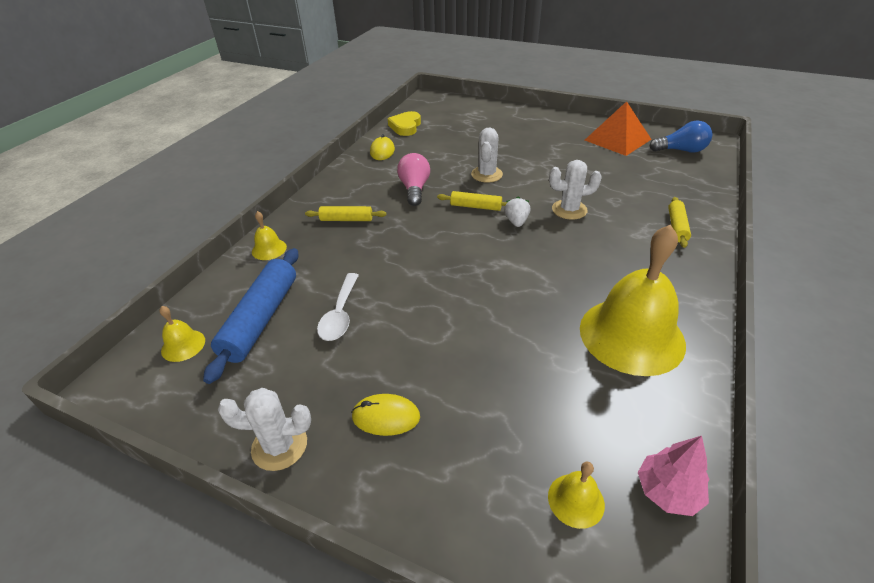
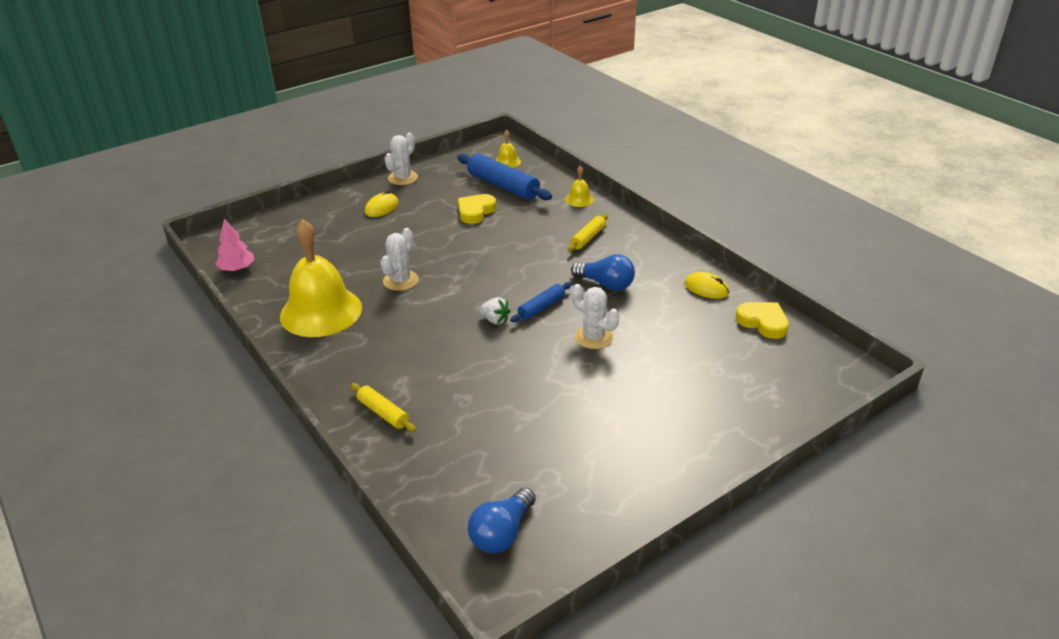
camera: 120 degrees right, 5 degrees down
(340, 314) = (475, 211): white spoon -> yellow heart
(414, 189) = (606, 284): pink light bulb -> blue light bulb
(476, 207) = (541, 307): yellow rolling pin -> blue rolling pin
(569, 210) = (480, 360): white cactus -> white cactus (400, 280)
(576, 500) = (271, 242): yellow bell -> none
(617, 139) = (584, 489): orange pyramid -> none

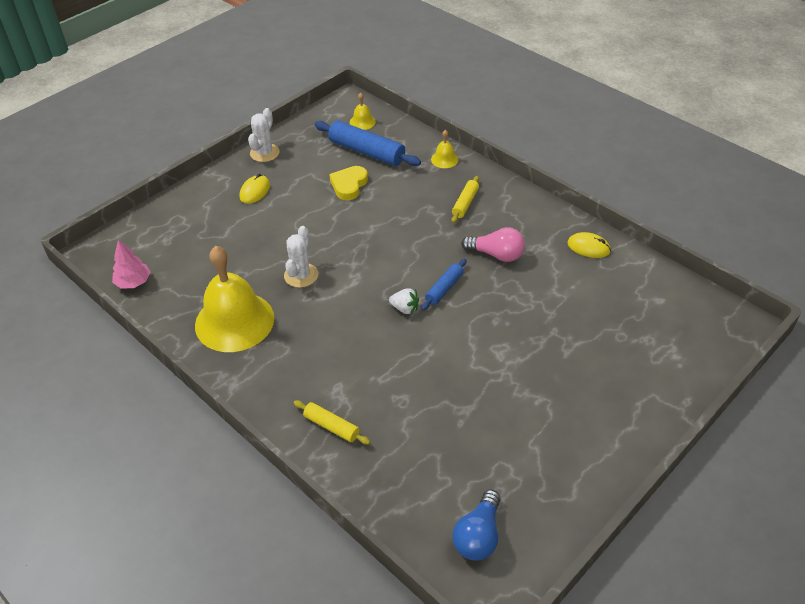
camera: 10 degrees left, 10 degrees up
(593, 337) = (501, 315): white cactus -> none
(606, 284) = (496, 254): blue light bulb -> pink light bulb
(763, 322) = (648, 278): yellow heart -> none

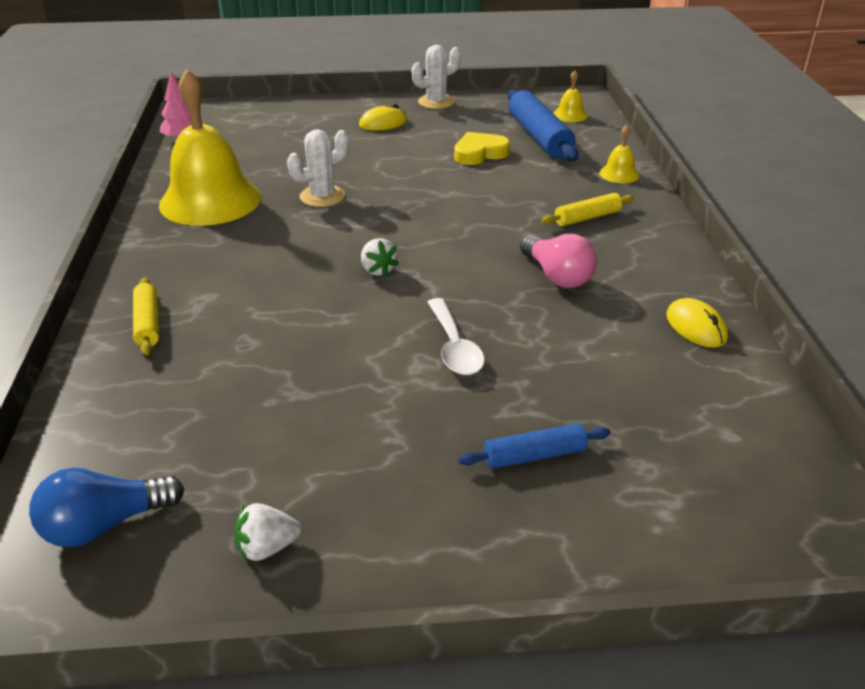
camera: 40 degrees right, 10 degrees down
(444, 288) = (447, 275): blue rolling pin -> blue rolling pin (534, 455)
(502, 331) = (454, 347): none -> white spoon
(557, 488) = (267, 547): none -> white strawberry

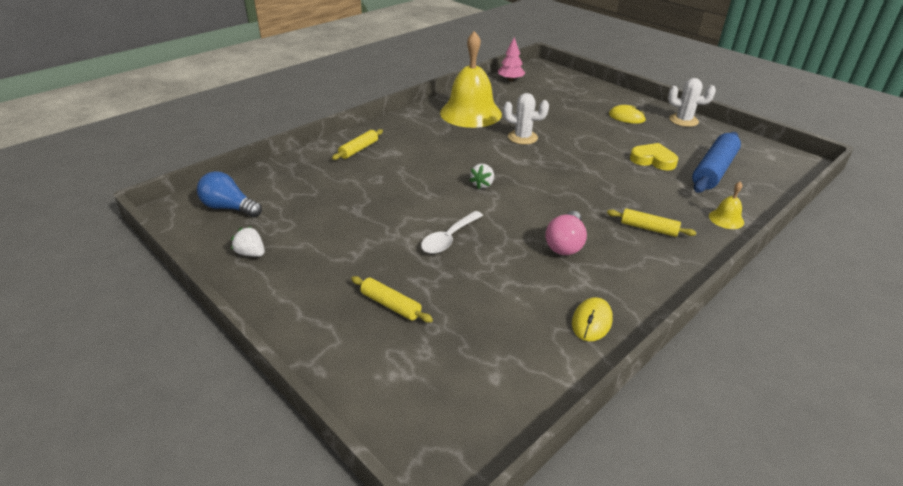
camera: 50 degrees right, 0 degrees up
(534, 455) = (390, 305): blue rolling pin -> yellow rolling pin
(570, 115) = (766, 169): yellow bell -> none

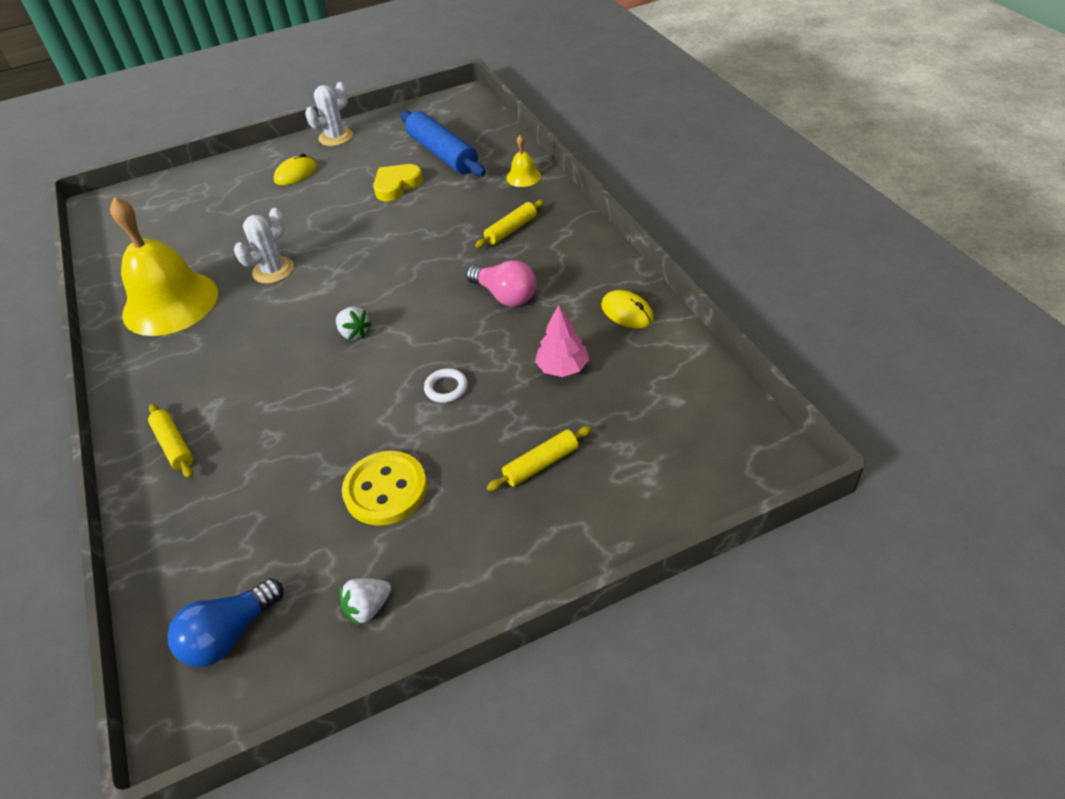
camera: 65 degrees left, 10 degrees up
(346, 236) = (385, 490): none -> yellow button
(449, 238) = (446, 388): white spoon -> white ring
(510, 80) = (110, 241): pink tree -> pink tree (562, 368)

